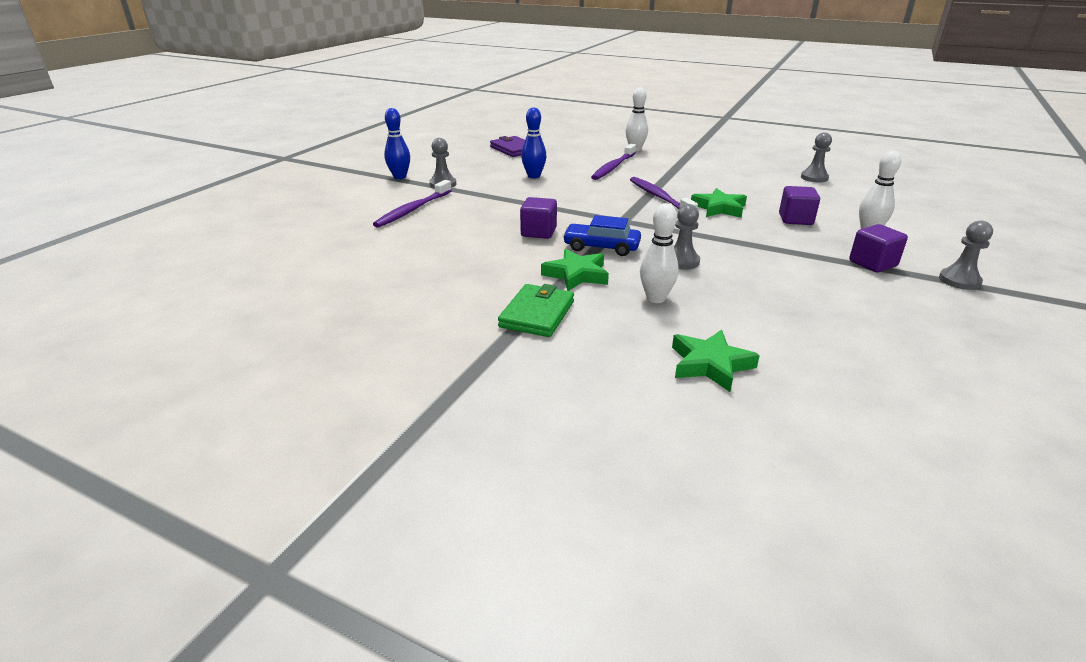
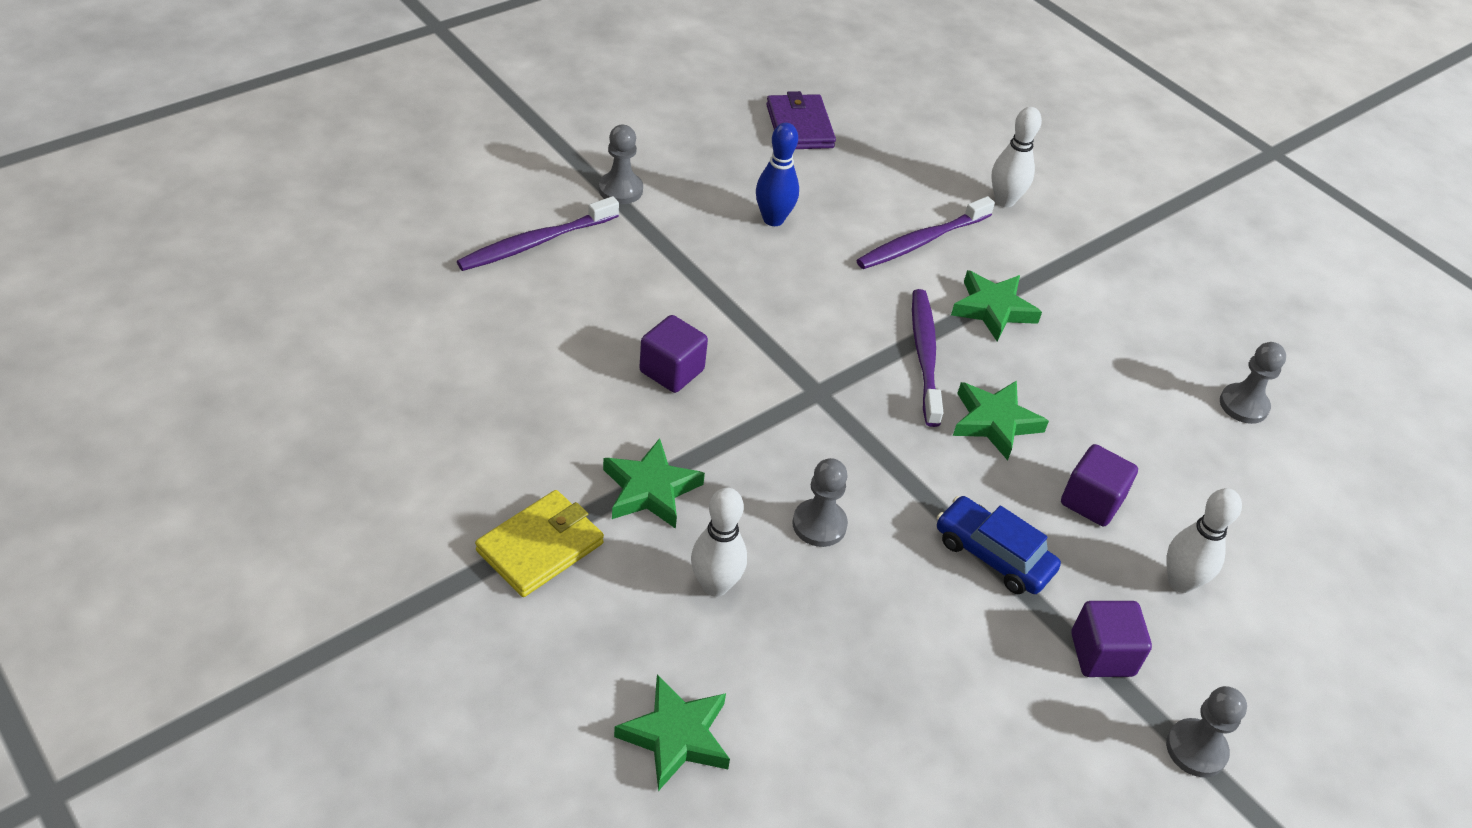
camera: 20 degrees right, 15 degrees up
(400, 177) = (571, 145): blue bowling pin -> none
(537, 314) = (540, 547): green wallet -> yellow wallet
(601, 247) = (732, 443): blue car -> blue car (993, 555)
(672, 178) = (993, 309): none -> green star

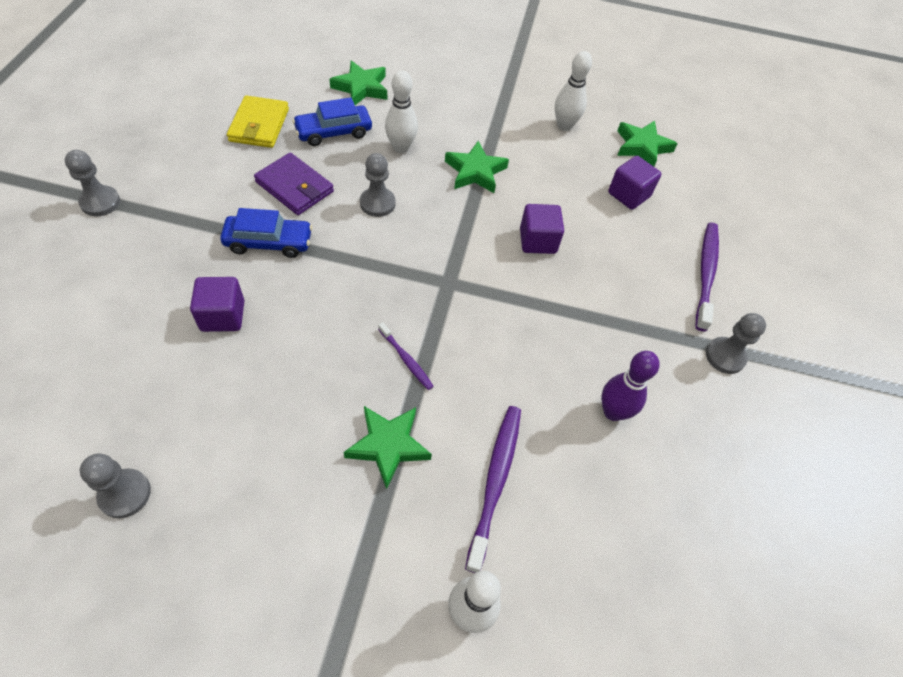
camera: 140 degrees right, 10 degrees up
(540, 547) = (492, 121): yellow wallet -> yellow wallet (259, 125)
(773, 219) = (613, 412): blue bowling pin -> purple bowling pin
(791, 672) = (333, 132): none -> blue car
(799, 126) = (712, 554): purple wallet -> purple wallet (295, 187)
(924, 355) = (406, 359): purple toothbrush -> purple toothbrush, size x0.55
(994, 422) = (322, 335): green star -> green star (642, 147)
(1102, 654) = (174, 222): purple cube -> purple cube (629, 195)
(1180, 582) = (138, 293): white bowling pin -> white bowling pin (564, 126)

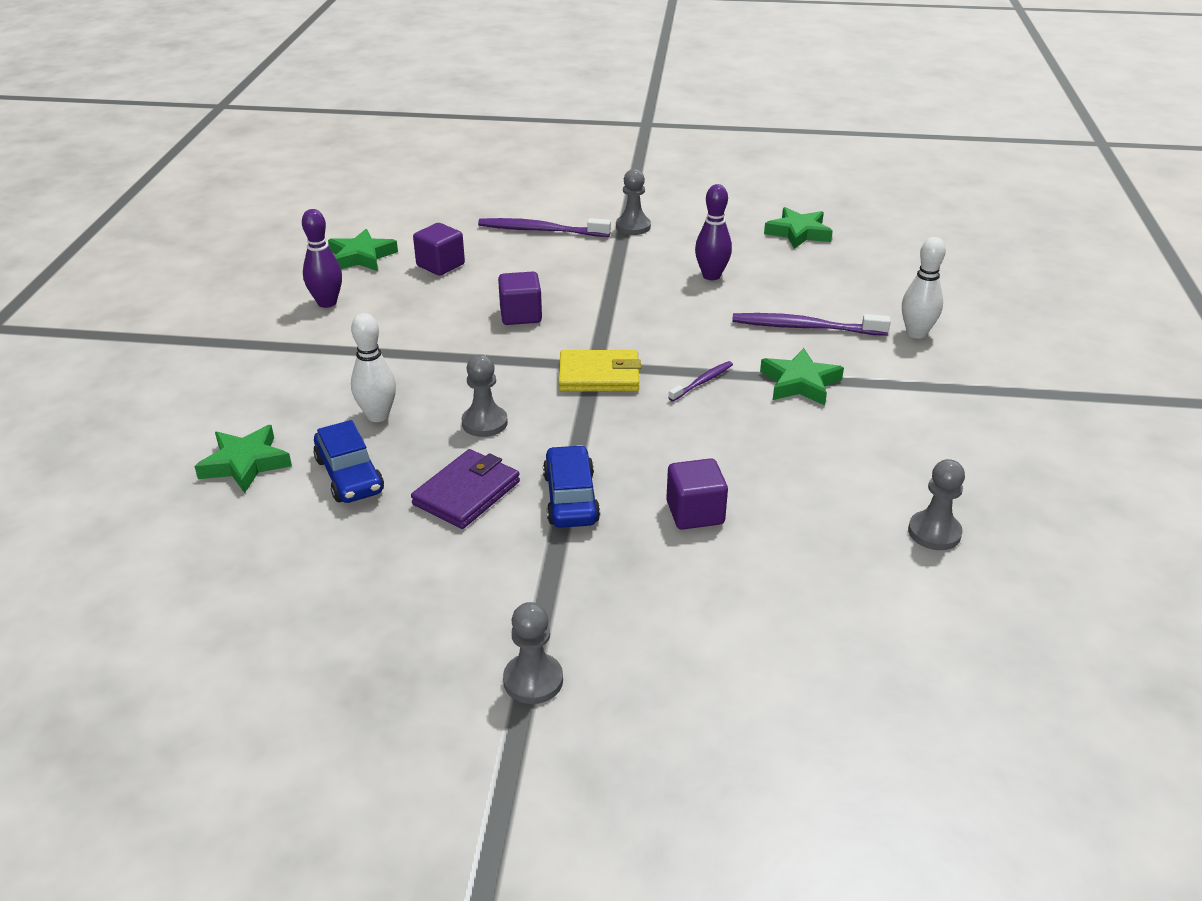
camera: 90 degrees left, 20 degrees down
(259, 125) = (337, 549): yellow wallet -> yellow wallet (599, 375)
(475, 171) = (417, 358): green star -> green star (798, 233)
(564, 126) = (327, 303): white bowling pin -> purple bowling pin

